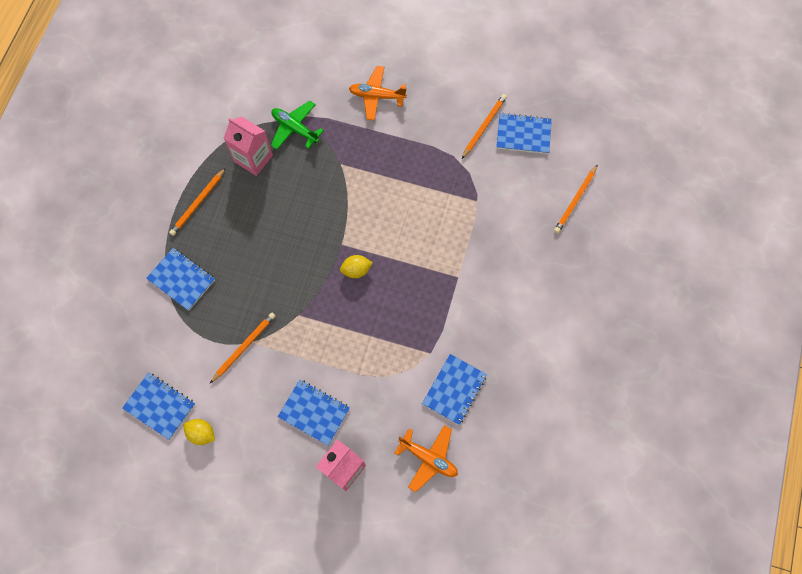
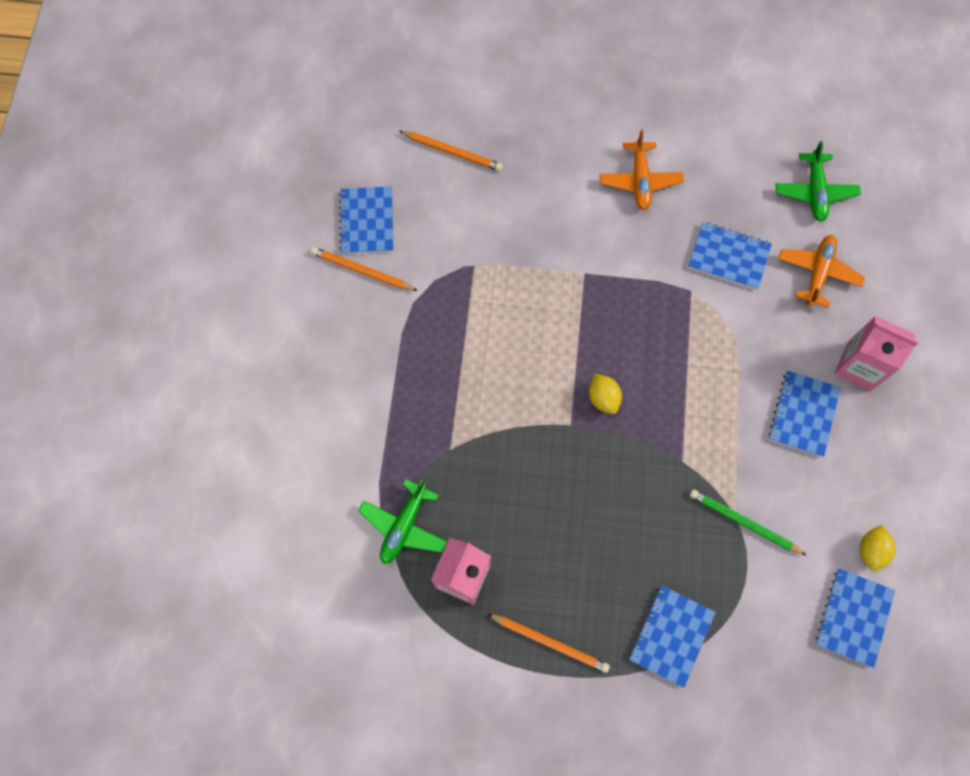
camera: 100 degrees left, 0 degrees up
(244, 347) = (743, 523): orange pencil -> green pencil
(377, 96) = (333, 419): orange plane -> orange plane (640, 181)
(503, 477) = (814, 192): none -> green plane

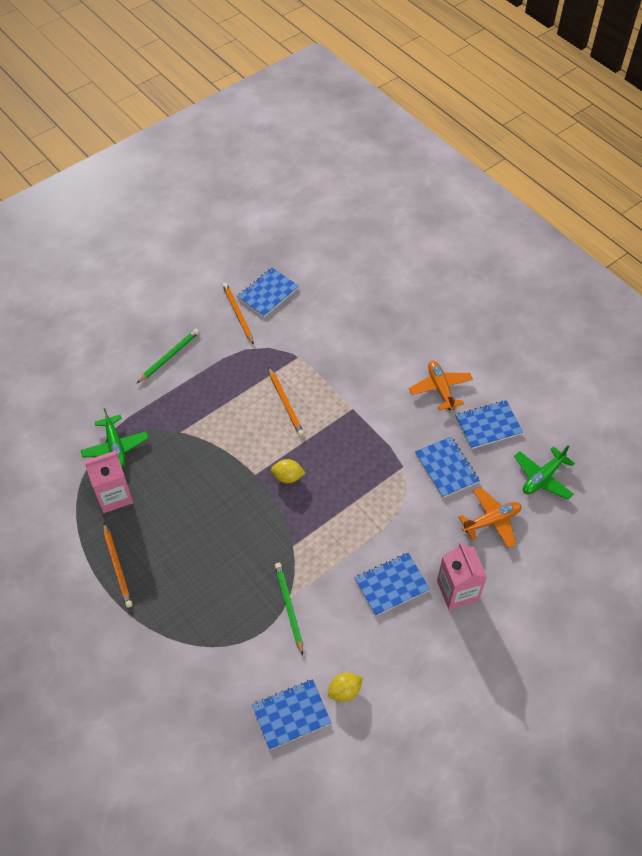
camera: 45 degrees right, 15 degrees down
(345, 380) = (169, 356): none -> green pencil
(404, 526) = (115, 447): green plane -> green plane turned 90 degrees counterclockwise
(452, 152) = (352, 295): orange pencil -> orange pencil (286, 403)
(603, 398) = (288, 477): yellow lemon -> yellow lemon turned 75 degrees clockwise
(640, 181) = (440, 388): orange plane -> orange plane turned 120 degrees clockwise
(671, 636) = (181, 624): blue notebook -> blue notebook (488, 425)

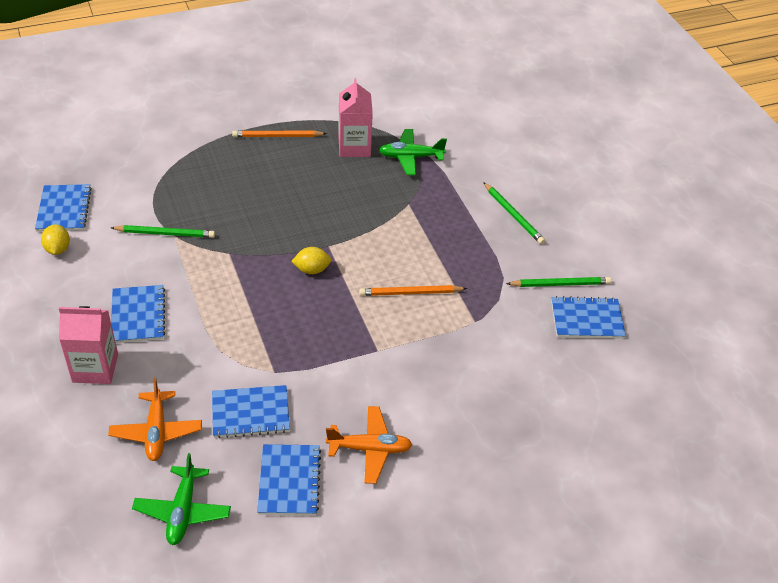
camera: 105 degrees right, 10 degrees down
(238, 314) = (560, 284): orange pencil -> green pencil
(268, 293) = (587, 319): blue notebook -> blue notebook turned 60 degrees counterclockwise
(288, 477) = (312, 270): yellow lemon -> yellow lemon turned 60 degrees clockwise
(542, 477) = (183, 511): green plane -> green plane turned 150 degrees counterclockwise

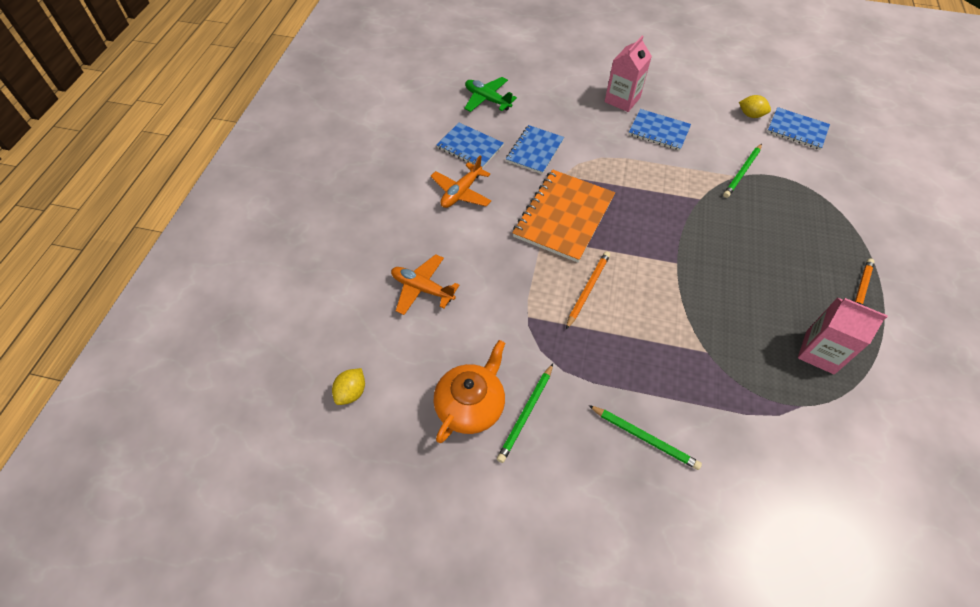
camera: 125 degrees right, 10 degrees up
(156, 432) = (551, 108): orange plane -> orange plane (422, 288)
(312, 270) = (653, 239): yellow lemon -> yellow lemon (351, 392)
(335, 344) = (564, 217): none -> orange notebook
(410, 157) = (783, 395): green plane -> none
(513, 215) = (644, 438): green pencil -> green pencil turned 150 degrees counterclockwise
(587, 319) = (470, 405): blue notebook -> orange teapot

